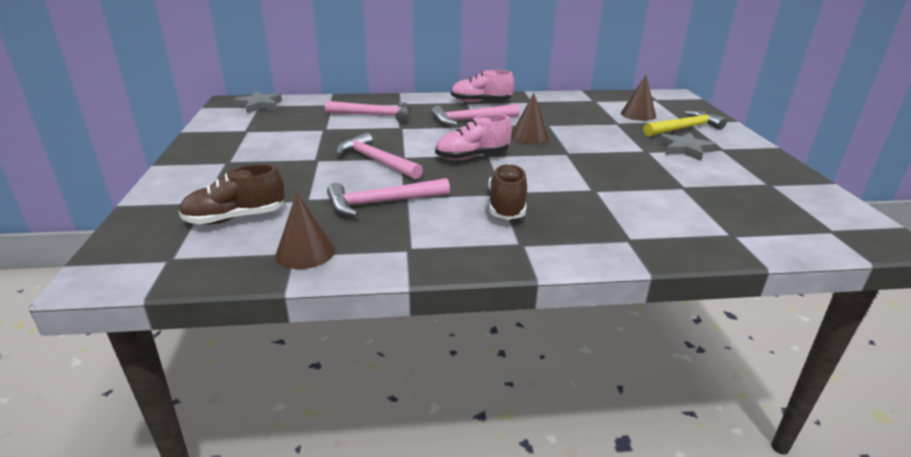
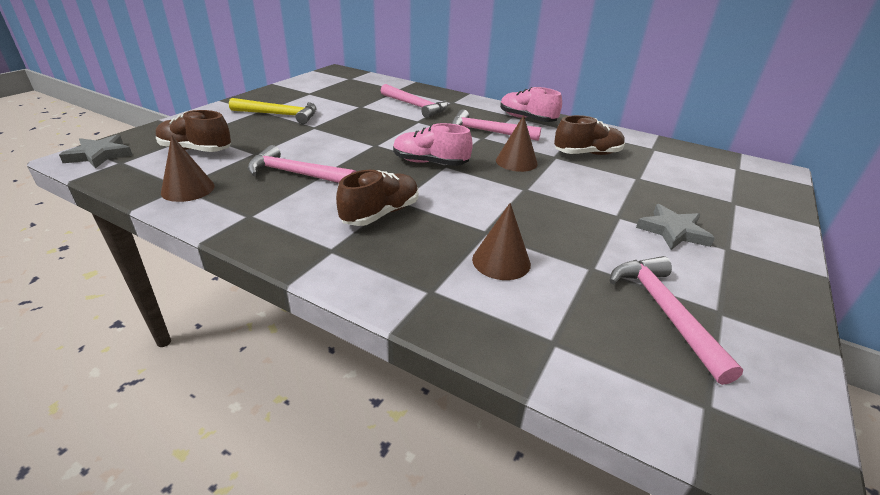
camera: 35 degrees right, 5 degrees up
(259, 105) = (349, 77): grey star -> grey star (99, 155)
(376, 161) = (351, 141): pink hammer -> pink hammer (665, 311)
(563, 116) = (587, 154): none -> brown shoe
(638, 114) = (681, 177): brown cone -> brown cone (501, 261)
(684, 128) = (717, 209): yellow hammer -> yellow hammer (280, 115)

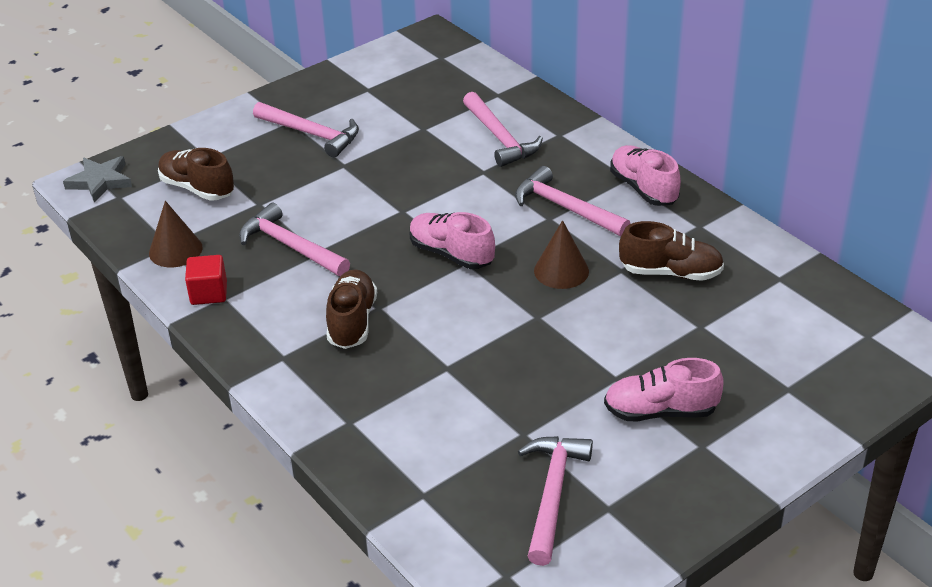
camera: 25 degrees right, 5 degrees up
(233, 214) = (209, 293): none -> red cube
(280, 115) = (311, 134): yellow hammer -> pink hammer
(380, 213) = (352, 321): brown shoe -> brown shoe turned 60 degrees counterclockwise
(501, 261) = (437, 406): brown cone -> none
(673, 231) = (660, 411): grey star -> pink shoe

